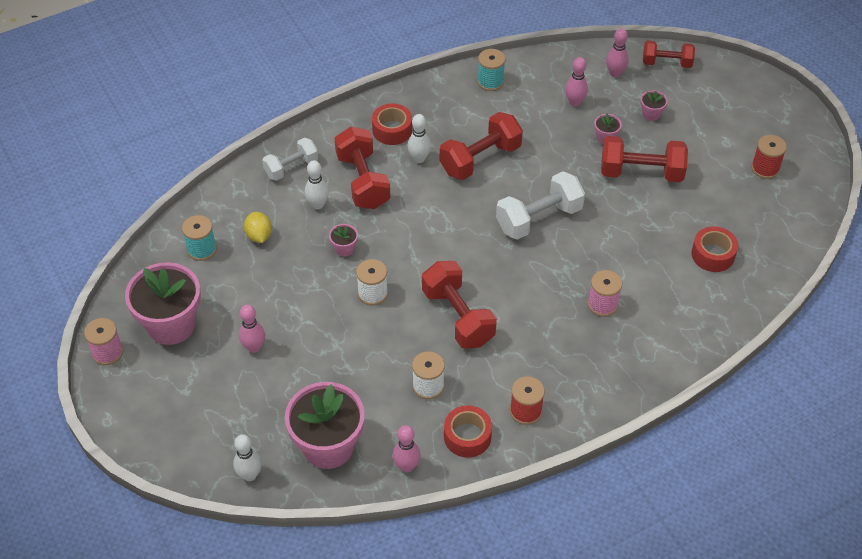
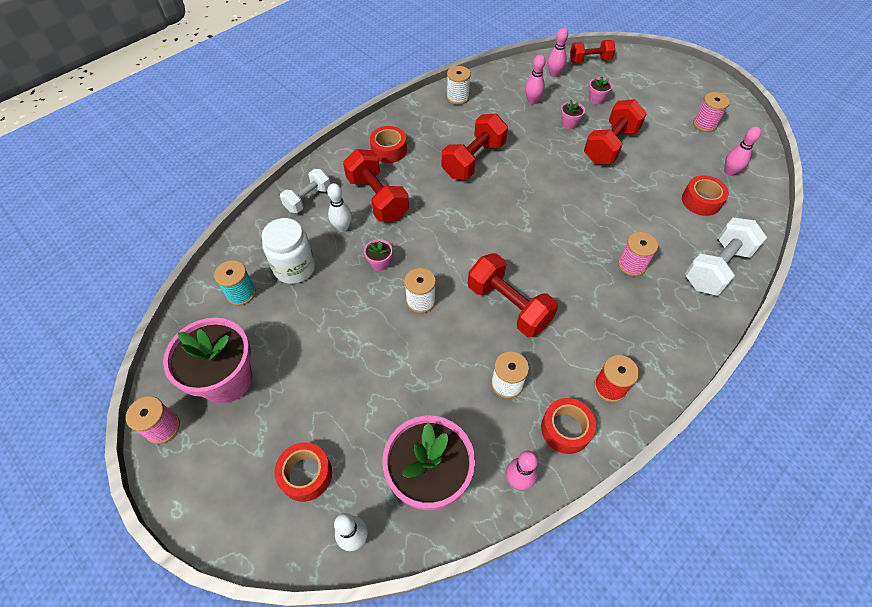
camera: 15 degrees left, 5 degrees up
(222, 418) = (306, 474): none -> red tape
(254, 347) = (319, 384): pink bowling pin -> pink bowling pin (729, 172)
(259, 236) = (294, 268): yellow lemon -> white jar
(419, 158) = (420, 169): white bowling pin -> none
(490, 82) = (457, 97): turquoise spool -> white spool
(539, 218) = (543, 200): white dumbbell -> white dumbbell (716, 268)
(641, 173) = (610, 146): red dumbbell -> red dumbbell turned 45 degrees counterclockwise
(765, 168) = (704, 124): red spool -> pink spool

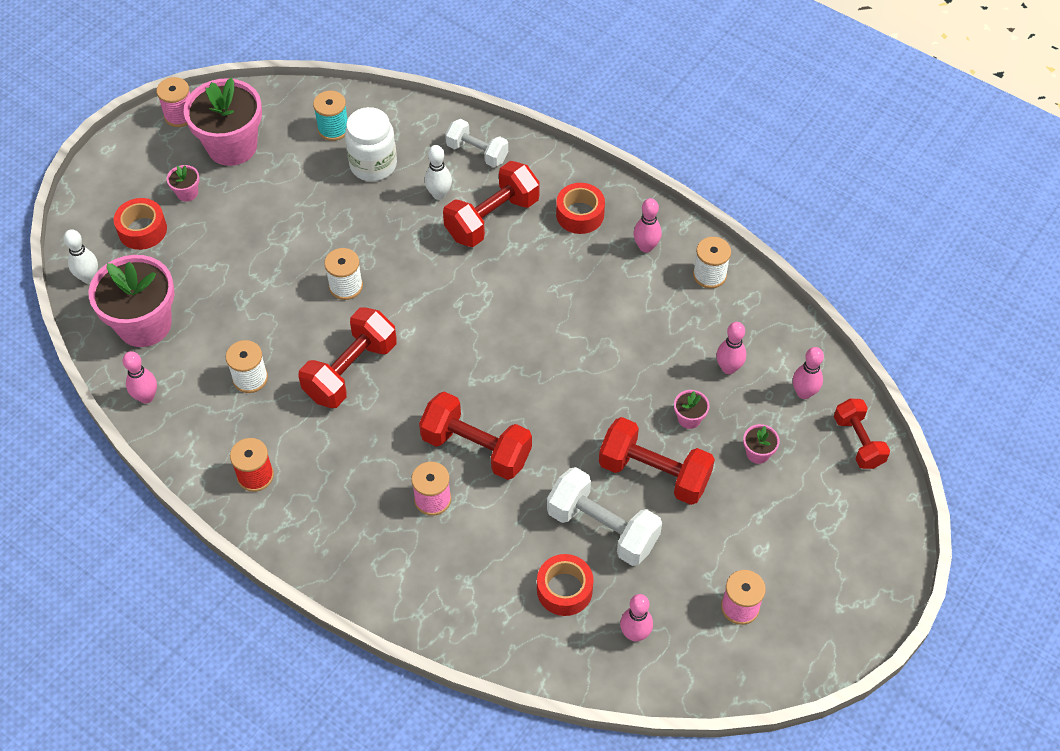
camera: 80 degrees right, 0 degrees up
(380, 263) = (392, 240): pink flower pot -> pink flower pot (187, 193)
(427, 122) = (646, 247): none -> pink bowling pin
(473, 160) = (583, 309): red dumbbell -> red dumbbell (476, 448)
(565, 429) = (202, 435): red tape -> none
(716, 268) = (443, 599): white dumbbell -> white dumbbell (602, 528)

